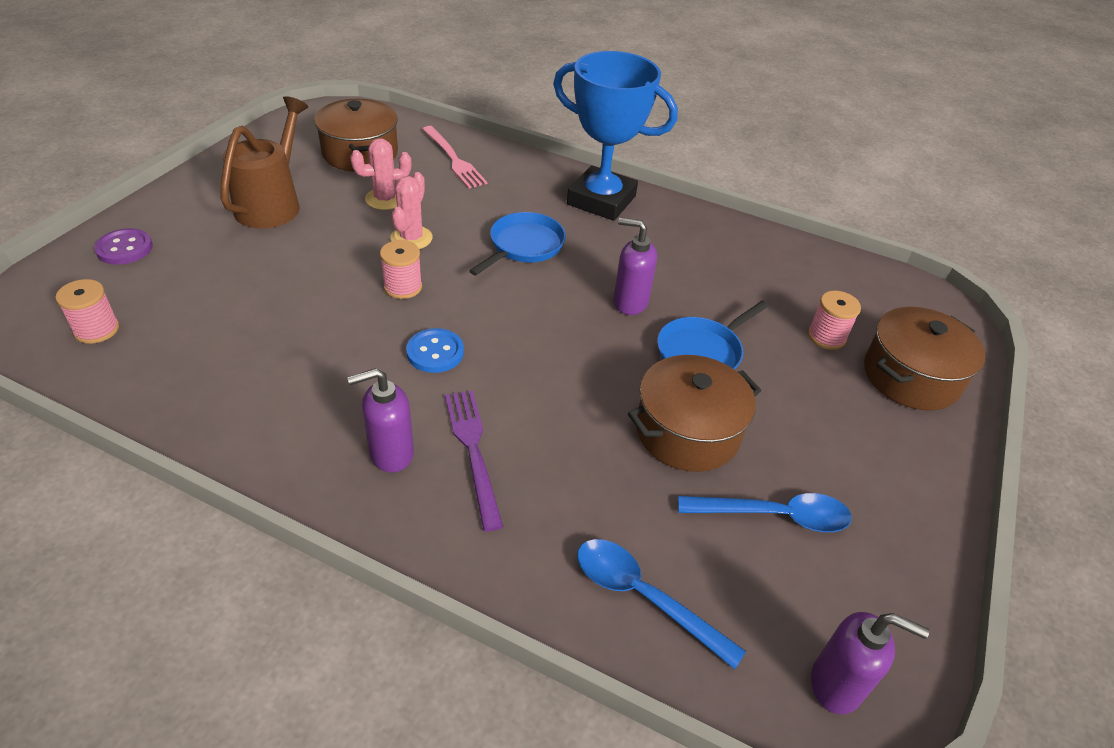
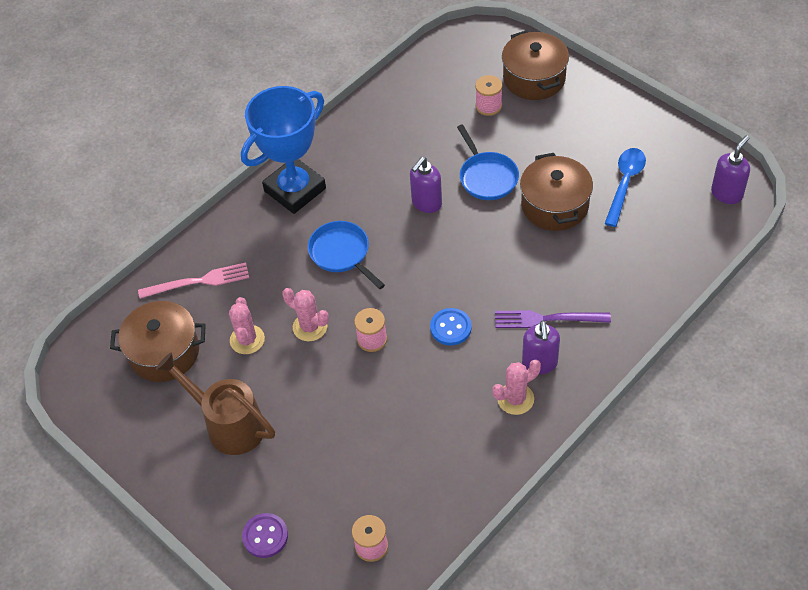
camera: 65 degrees left, 10 degrees up
(325, 434) = (515, 399): none -> pink cactus
(644, 597) = (666, 258): blue spoon -> none

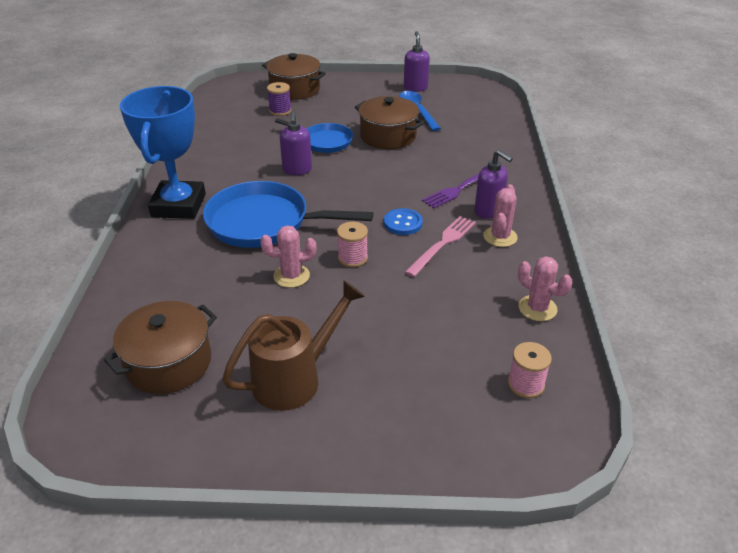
camera: 45 degrees left, 15 degrees down
(198, 281) = (150, 297): pink fork -> pink fork (442, 244)
(228, 424) = (295, 378): brown watering can -> brown watering can turned 150 degrees clockwise
(247, 340) = (244, 312): pink cactus -> pink cactus (537, 308)
(265, 536) = (431, 438): purple button -> none
(342, 253) = (264, 223): blue pan -> blue pan, size x1.69
(488, 106) = (280, 111): pink spool -> purple spool
(727, 194) = (480, 93): purple soap dispenser -> purple soap dispenser (415, 88)

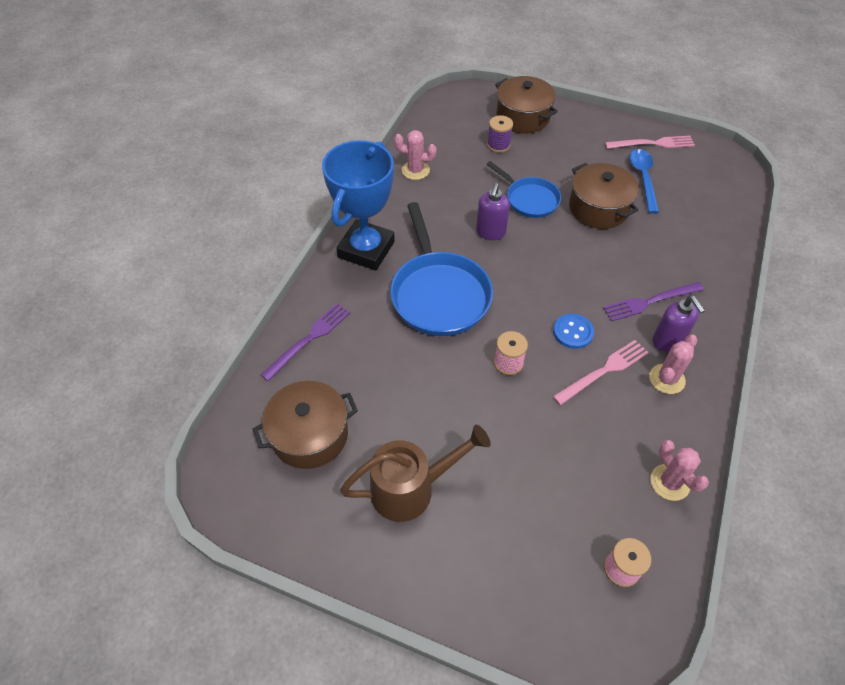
camera: 20 degrees right, 15 degrees up
(141, 286) = (309, 339): none -> purple fork
(264, 223) = (439, 294): blue pan -> blue pan turned 135 degrees counterclockwise
(291, 276) = (444, 368): pink cactus -> pink cactus (415, 170)
(415, 88) = (653, 144): purple soap dispenser -> pink fork

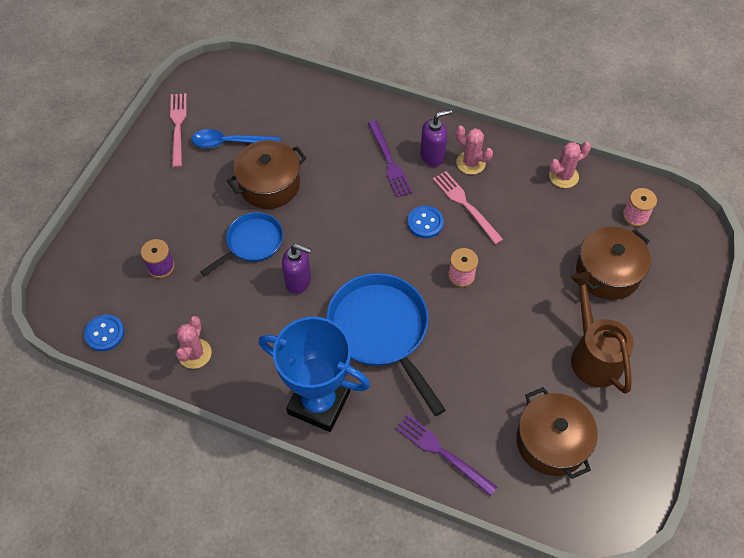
camera: 90 degrees left, 5 degrees up
(433, 120) = (105, 333): none -> blue button
(439, 294) = (381, 331): blue pan -> blue pan turned 105 degrees counterclockwise
(523, 117) = (114, 239): brown pot -> brown pot (607, 272)

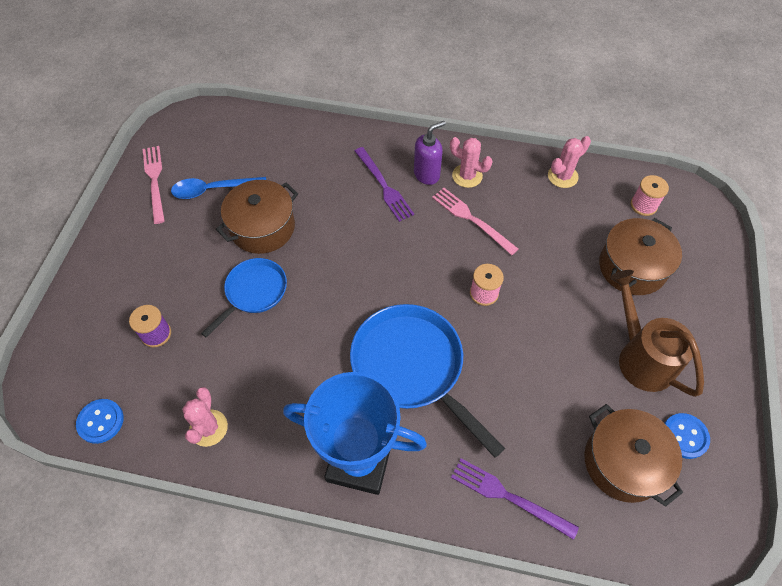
camera: 10 degrees left, 0 degrees up
(298, 281) = (312, 327): purple soap dispenser -> none
(425, 223) = (434, 243): blue button -> blue button (684, 436)

